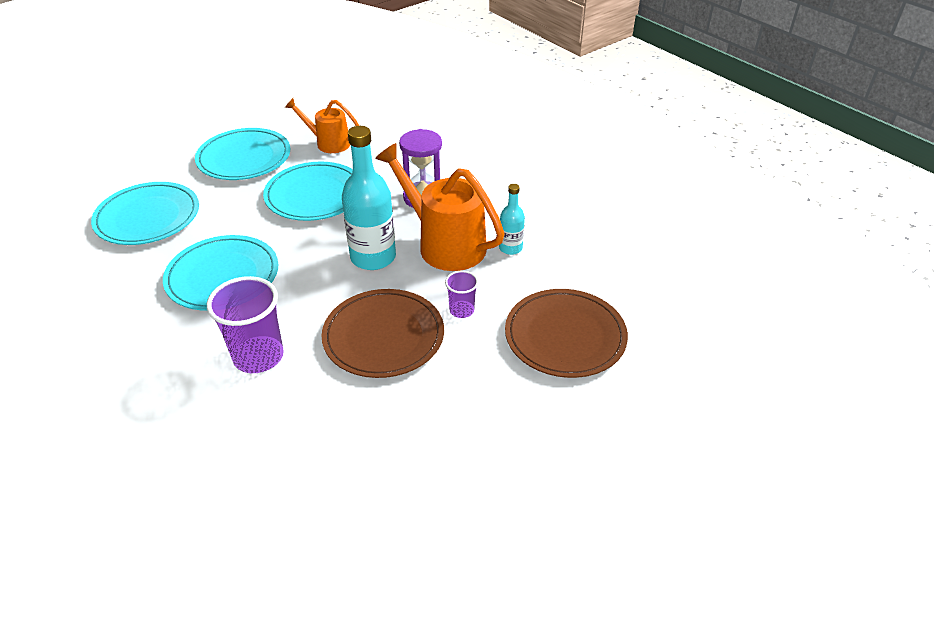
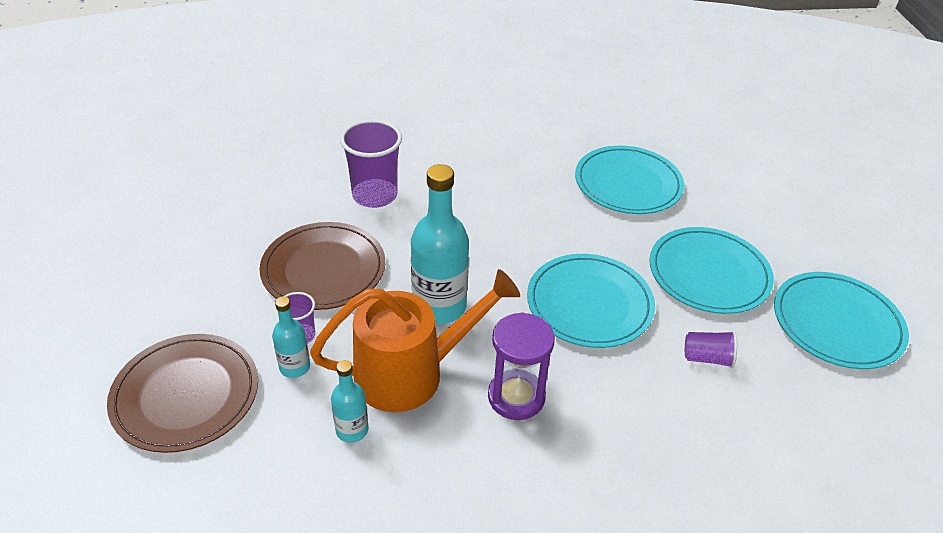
camera: 120 degrees right, 0 degrees up
(223, 276) = (496, 204): turquoise plate -> turquoise plate (837, 323)
(328, 143) = (707, 358): orange watering can -> purple cup
(490, 298) = (295, 367): none -> turquoise bottle

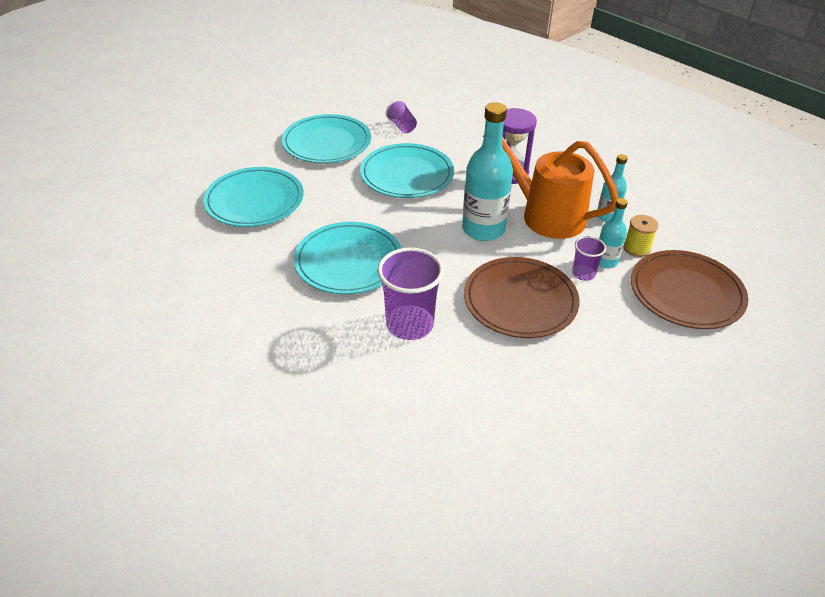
camera: 125 degrees left, 0 degrees up
(280, 410) = (636, 248): none -> yellow spool
(837, 323) = (325, 97): turquoise plate -> turquoise plate (348, 261)

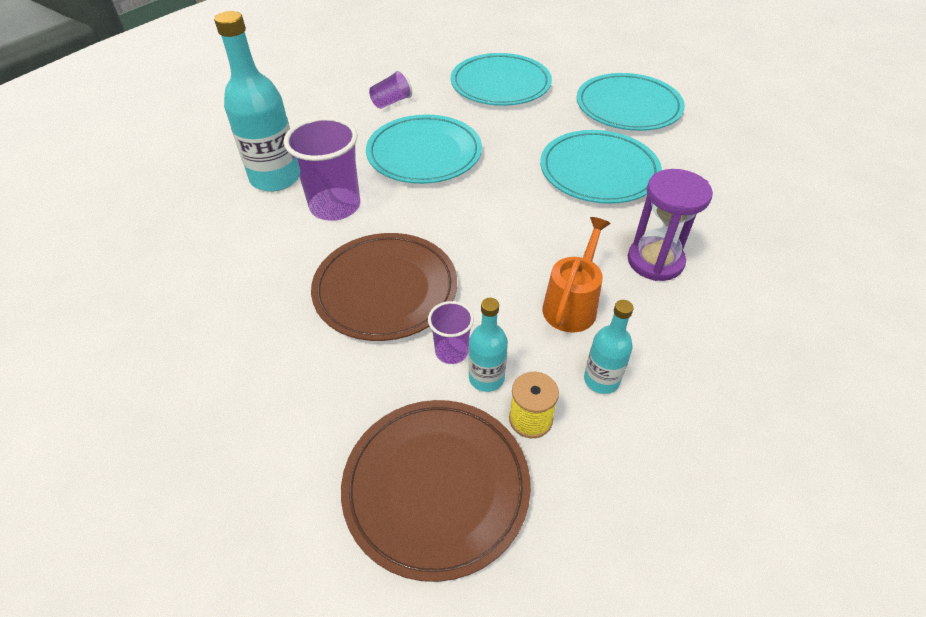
camera: 80 degrees right, 5 degrees up
(402, 126) = (703, 153): purple cup -> purple cup (391, 102)
(483, 229) = (515, 246): turquoise bottle -> turquoise bottle (275, 178)
(545, 214) = (572, 304): orange watering can -> orange watering can, size x0.59

